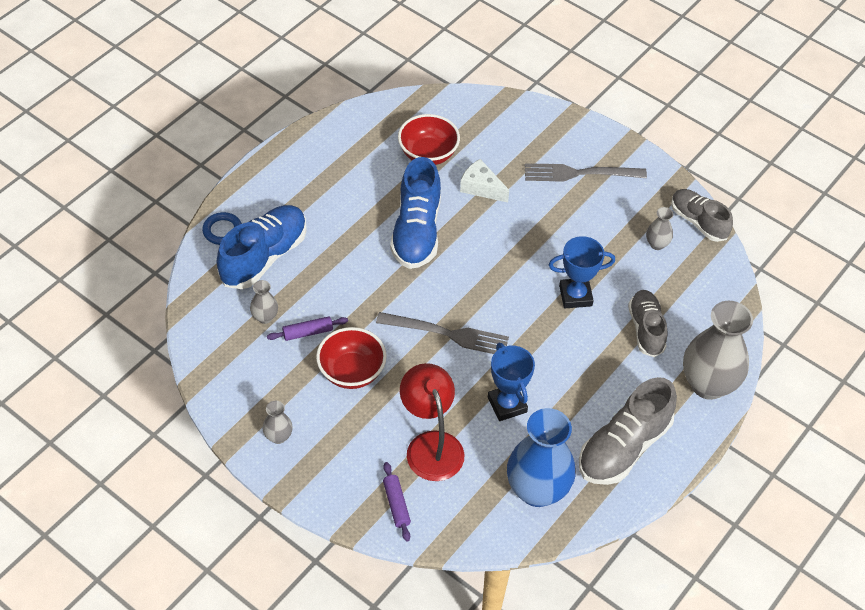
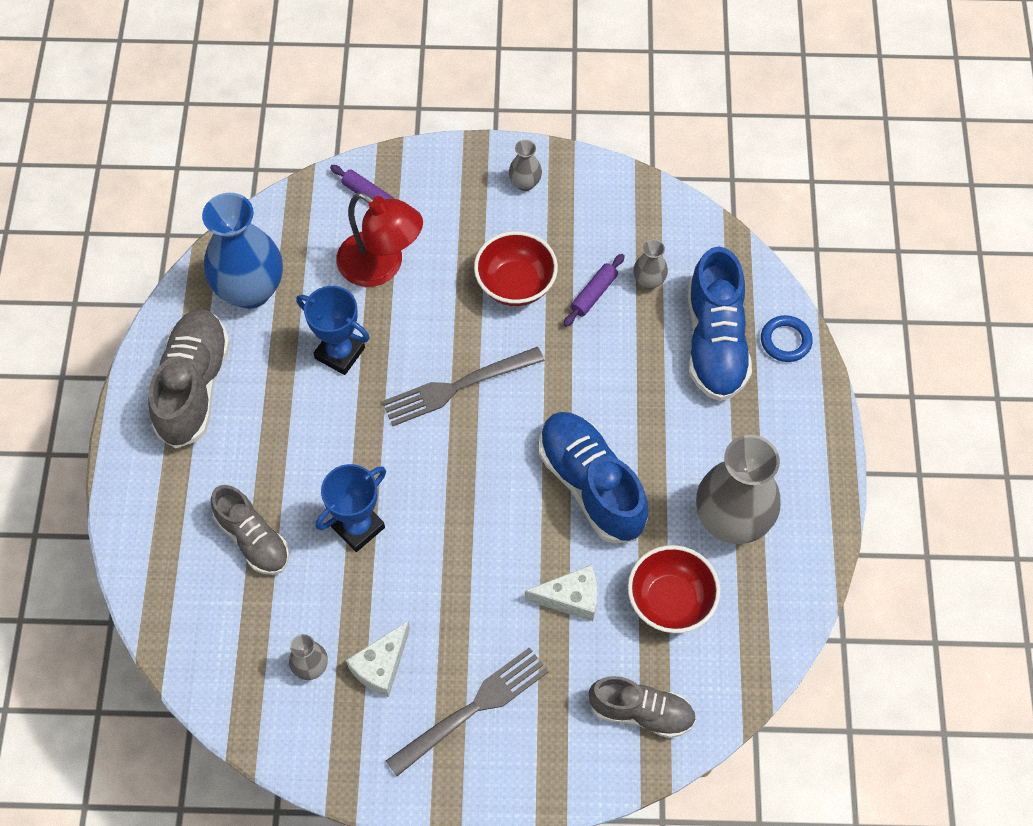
camera: 145 degrees right, 10 degrees up
(615, 221) = (381, 666): none -> white cheese
(698, 222) = (281, 740): grey shoe -> grey shoe (641, 712)
(708, 384) = (145, 517): grey vase -> grey vase (731, 520)

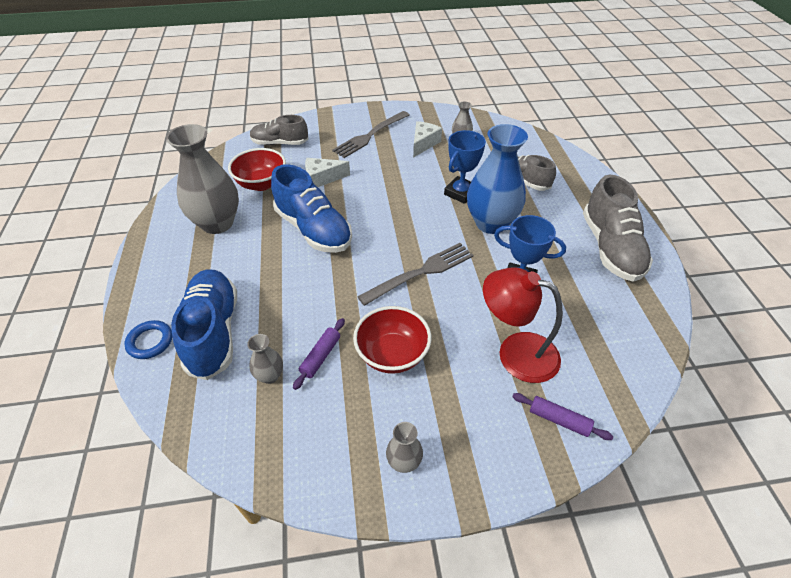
camera: 170 degrees right, 15 degrees down
(250, 290) = (614, 317): blue vase -> blue vase (491, 223)

